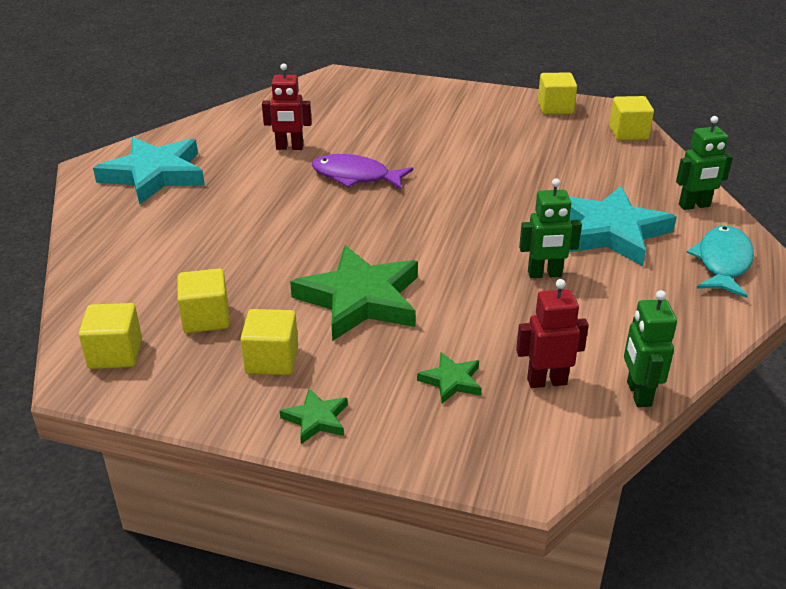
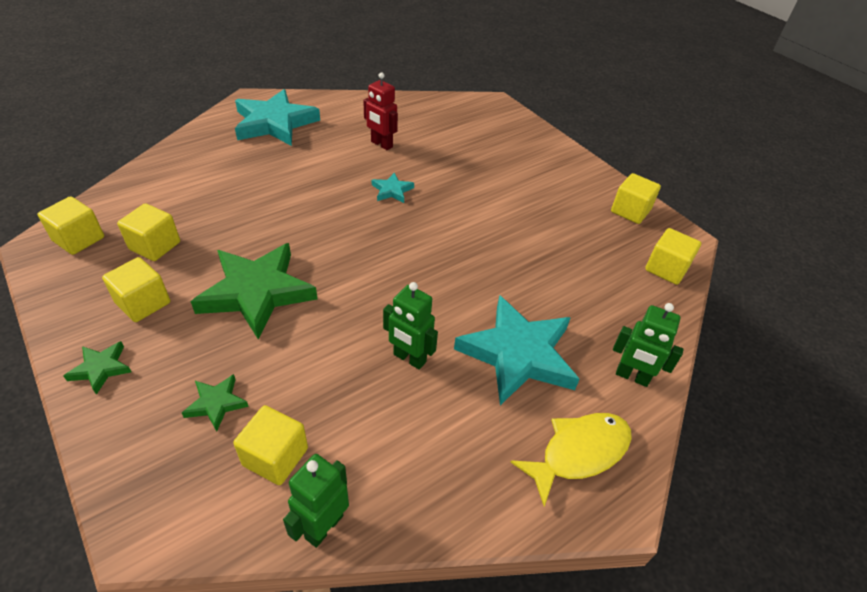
camera: 35 degrees right, 10 degrees up
(355, 176) = (392, 190): purple fish -> turquoise star
(546, 381) = (275, 457): red robot -> yellow cube
(722, 262) = (579, 452): turquoise fish -> yellow fish

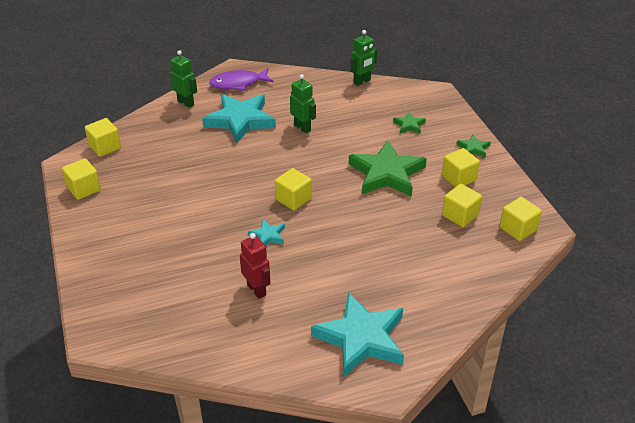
camera: 160 degrees left, 5 degrees down
(275, 457) = (380, 103): yellow cube -> yellow cube (293, 199)
(579, 452) = (238, 83): yellow fish -> purple fish

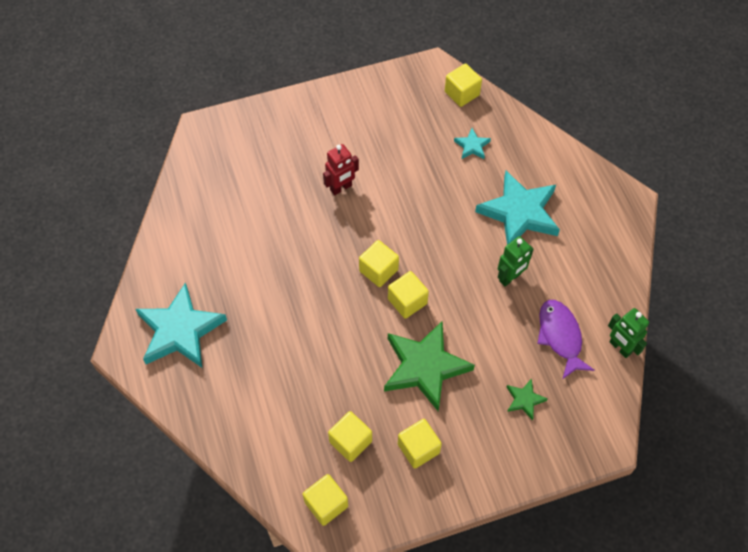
camera: 90 degrees right, 20 degrees up
(84, 189) = (393, 87): yellow cube -> yellow cube (407, 301)
(186, 103) = (550, 156): green robot -> none
(238, 83) = (597, 206): purple fish -> purple fish (560, 336)
(257, 290) = (247, 242): red robot -> red robot (341, 188)
(268, 235) = (322, 249): turquoise star -> turquoise star (472, 146)
(473, 148) = (479, 474): green star -> none

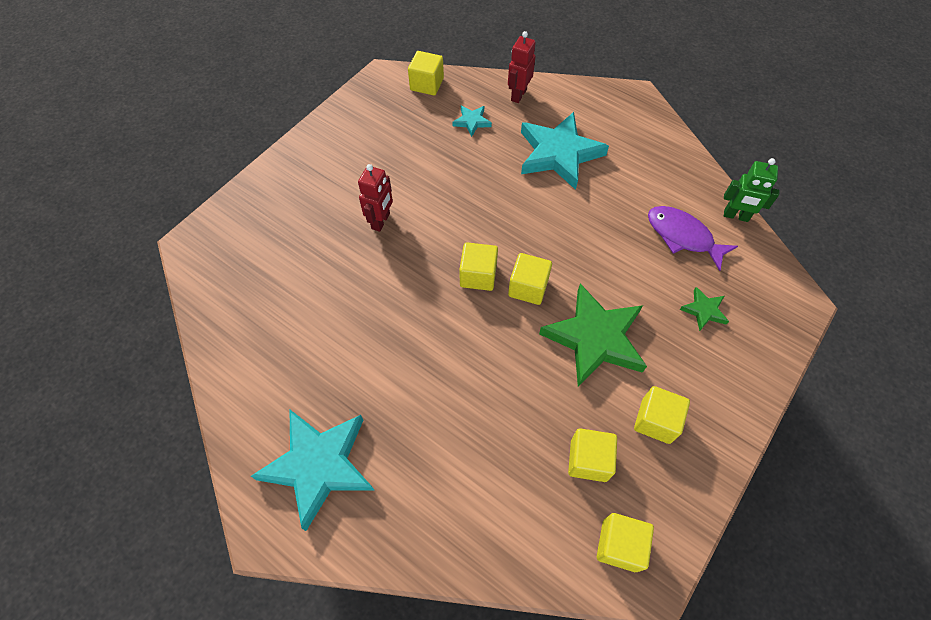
camera: 35 degrees left, 0 degrees up
(510, 278) = (598, 212): green robot -> none
(529, 144) = (518, 95): none -> red robot

